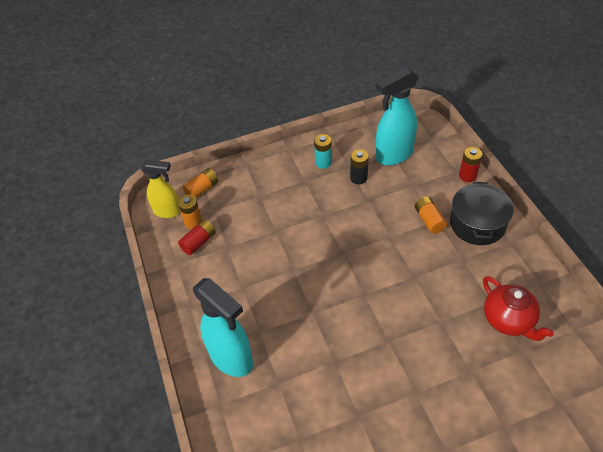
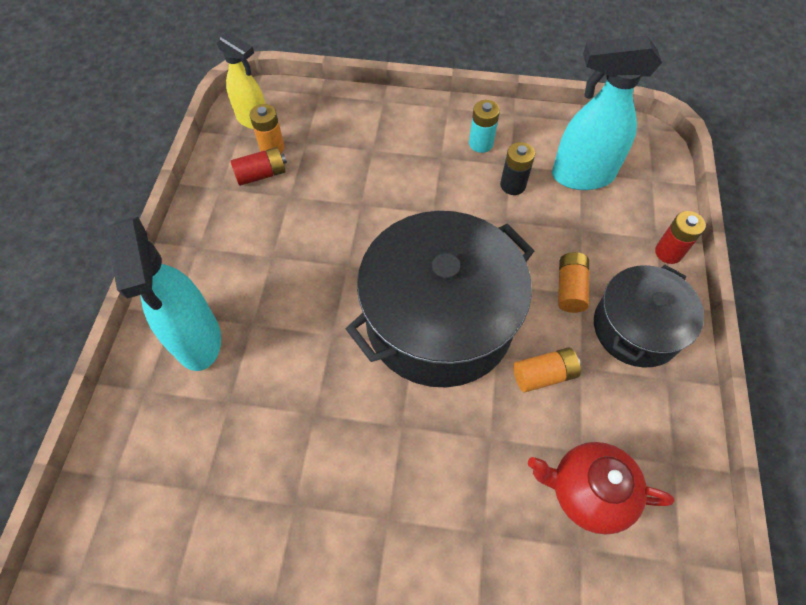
camera: 25 degrees right, 10 degrees up
(202, 189) = (310, 111): orange battery -> orange battery (544, 375)
(369, 273) = (439, 320): none -> black pot
(508, 320) = (588, 492): red teapot -> red teapot turned 105 degrees clockwise

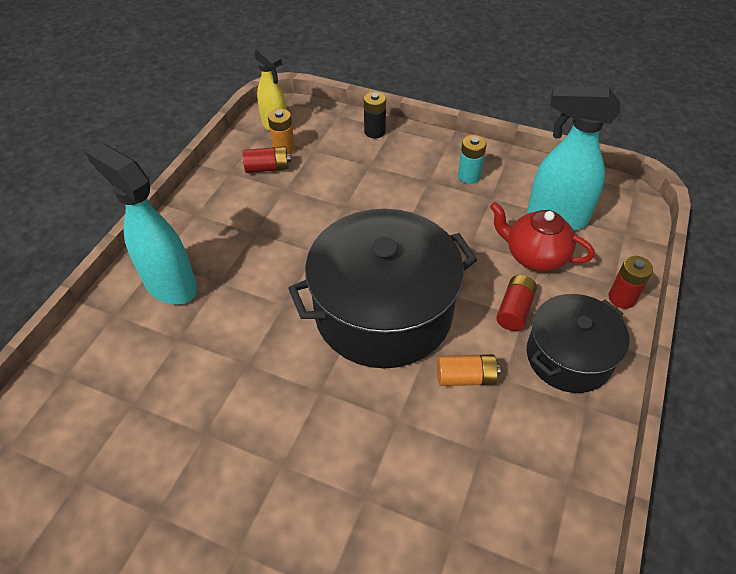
camera: 15 degrees right, 10 degrees down
(198, 340) = (170, 285): turquoise spray bottle -> turquoise spray bottle turned 135 degrees clockwise
(513, 185) = (487, 214): black battery -> black battery (374, 132)
(570, 288) = (514, 310): orange battery -> red battery
(588, 492) = (475, 487): red teapot -> red teapot (534, 256)

